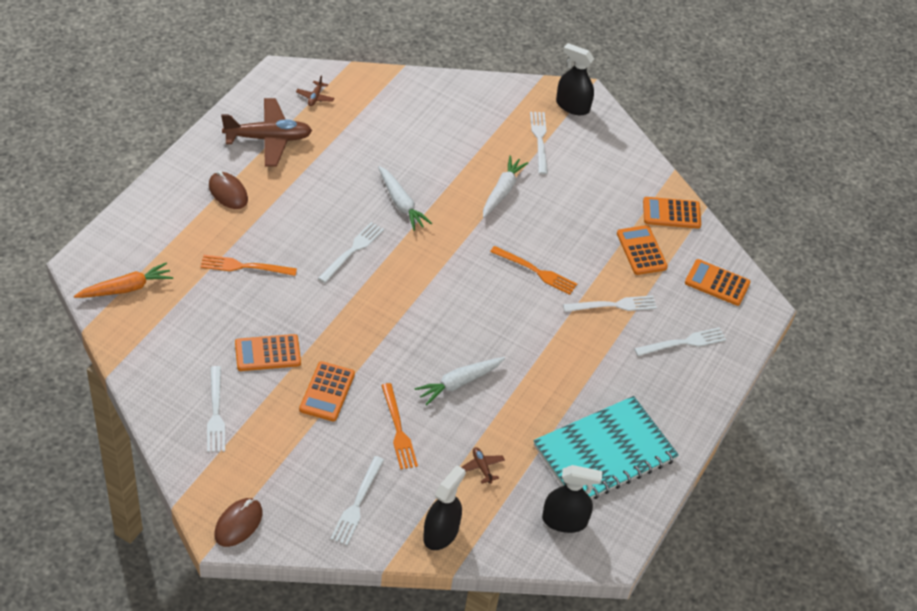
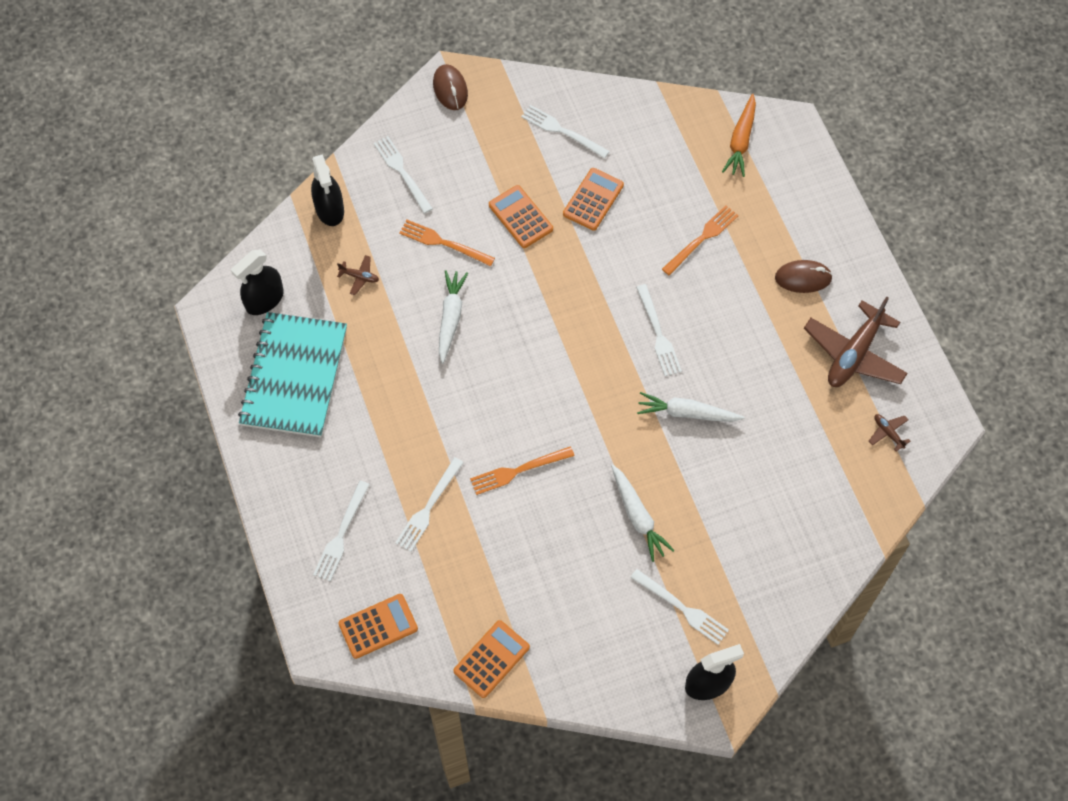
camera: 135 degrees right, 15 degrees up
(641, 250) = (469, 588): orange calculator -> none

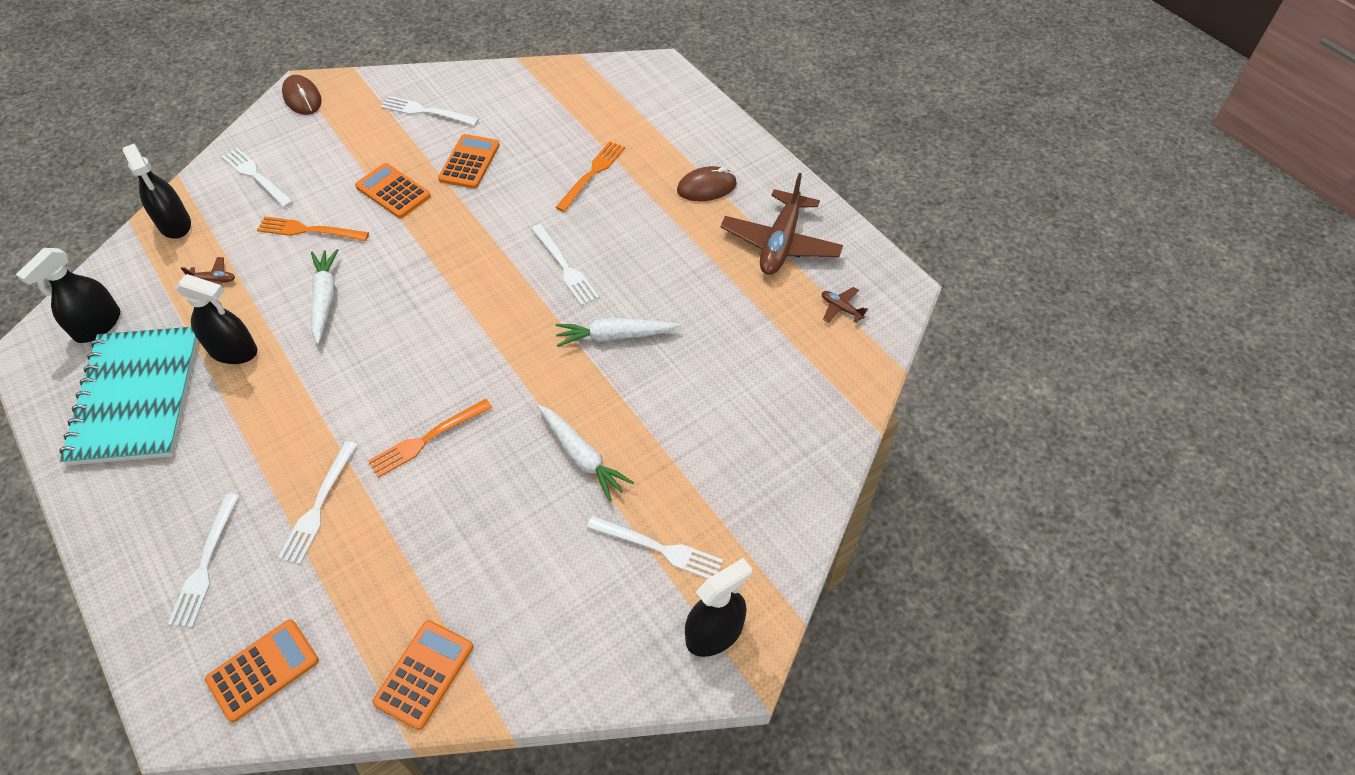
camera: 15 degrees left, 10 degrees down
(372, 351) = (233, 351): none -> black spray bottle
(741, 141) = (611, 88): orange carrot -> none

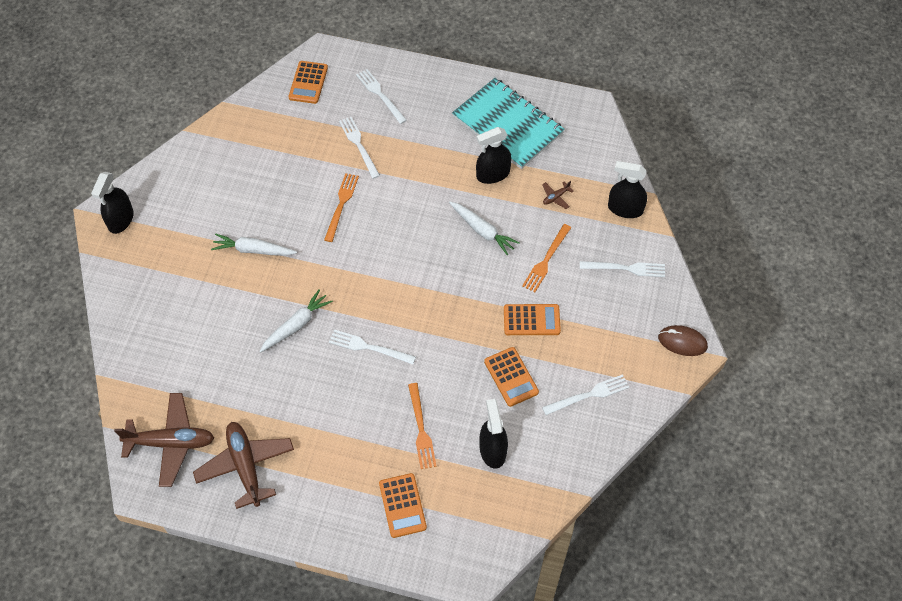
camera: 140 degrees right, 5 degrees up
(98, 325) = (578, 137): black spray bottle -> black spray bottle (492, 450)
(309, 230) = (546, 260): orange fork -> orange fork turned 150 degrees clockwise
(424, 674) = (239, 124): orange calculator -> orange calculator (402, 505)
(659, 548) = (176, 236): white fork -> none
(706, 187) = (333, 477): brown mouse -> none
(841, 308) = (171, 443): brown plane -> brown plane, size x2.37

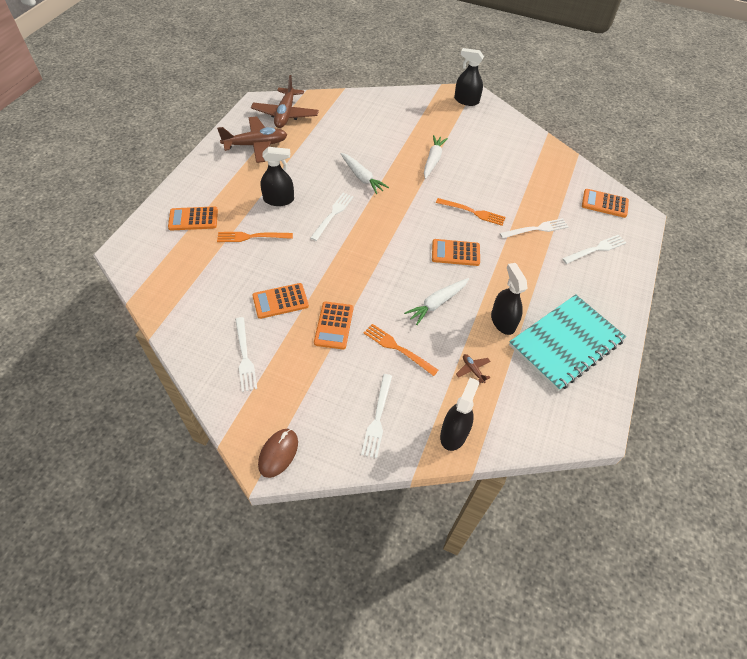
camera: 95 degrees right, 5 degrees down
(408, 218) = (455, 253): none -> orange calculator
(492, 450) = (217, 278): black spray bottle -> black spray bottle (278, 200)

